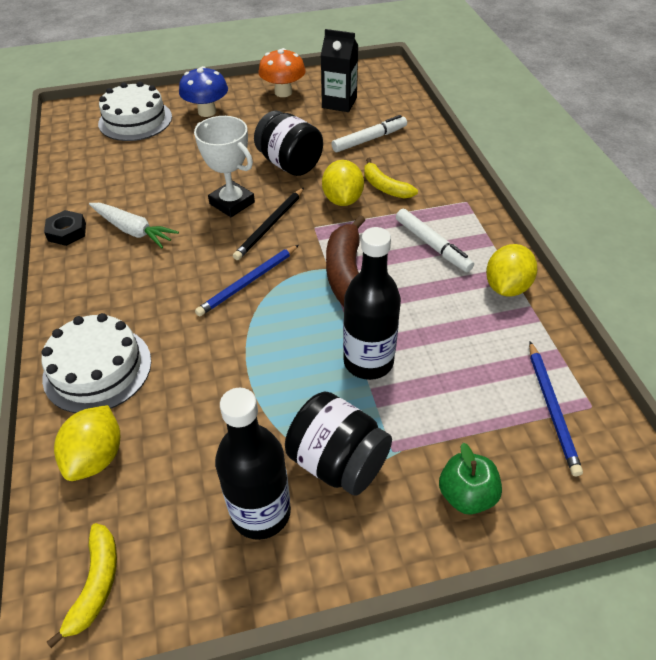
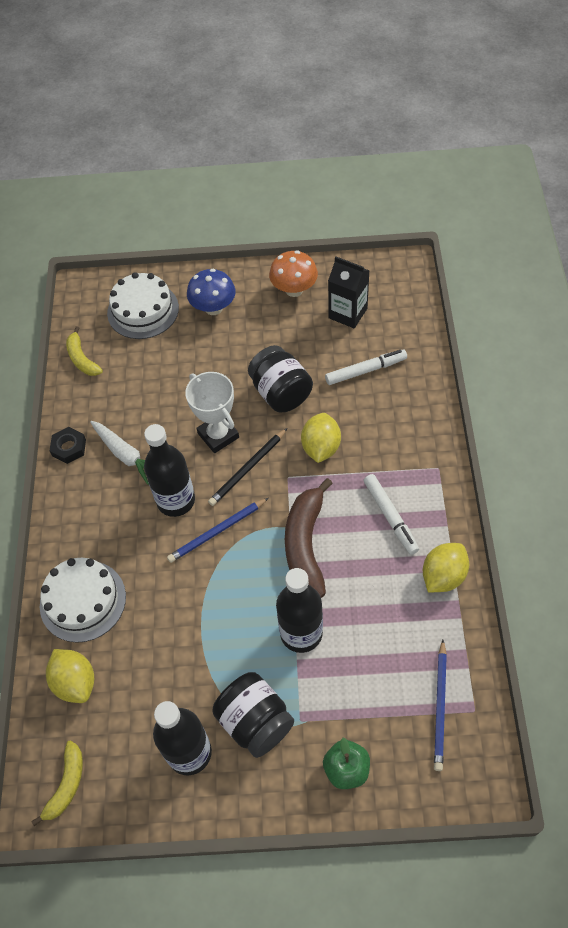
camera: 15 degrees right, 10 degrees up
(96, 457) = (75, 682): yellow lemon -> yellow lemon turned 60 degrees counterclockwise
(196, 261) = (176, 500): none -> black bottle
(385, 187) = (365, 437): yellow banana -> yellow banana (82, 359)

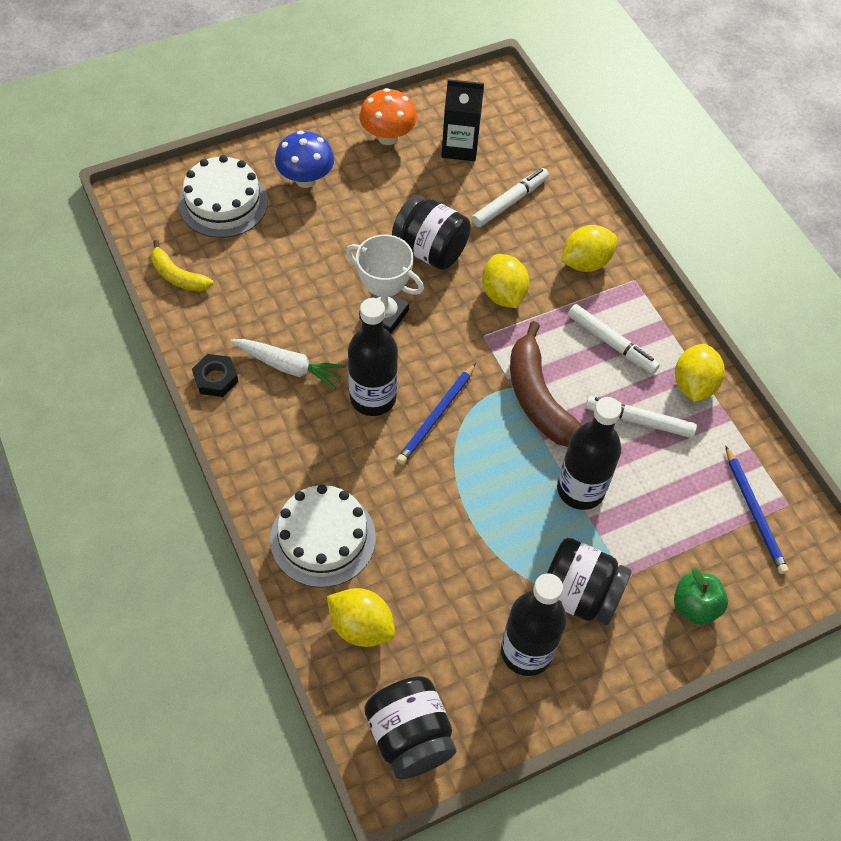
camera: 30 degrees left, 0 degrees up
(66, 785) = (409, 736): yellow banana -> black jar
(248, 469) = (436, 340): black pencil -> none
(380, 591) = (639, 420): none -> white marker
(403, 440) = (585, 262): none -> yellow lemon

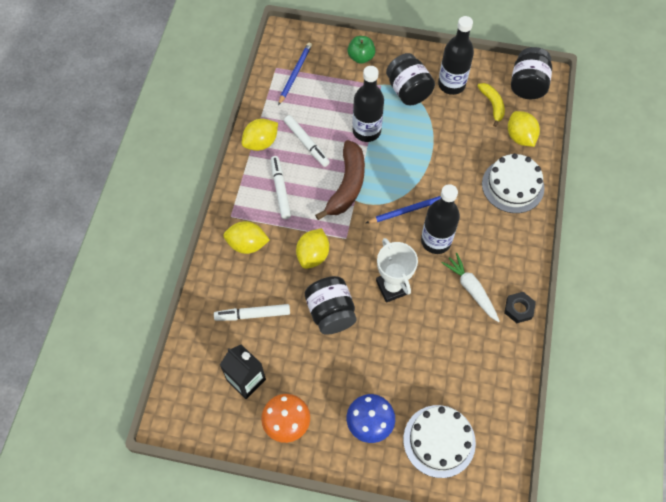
camera: 140 degrees left, 5 degrees up
(178, 276) = (503, 398): yellow banana -> yellow banana (492, 105)

